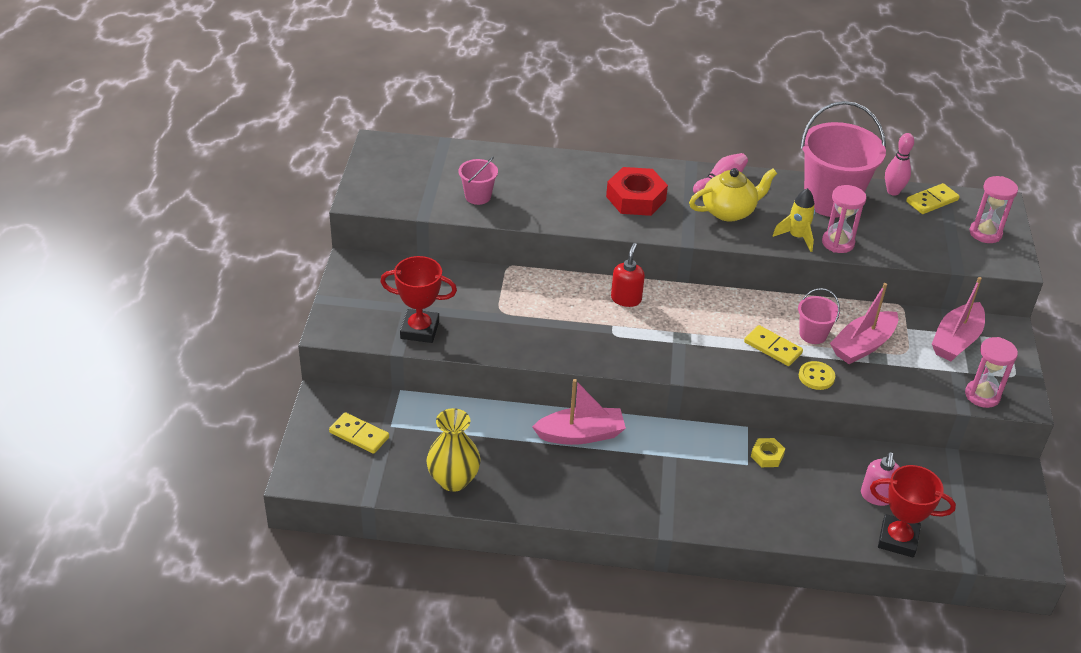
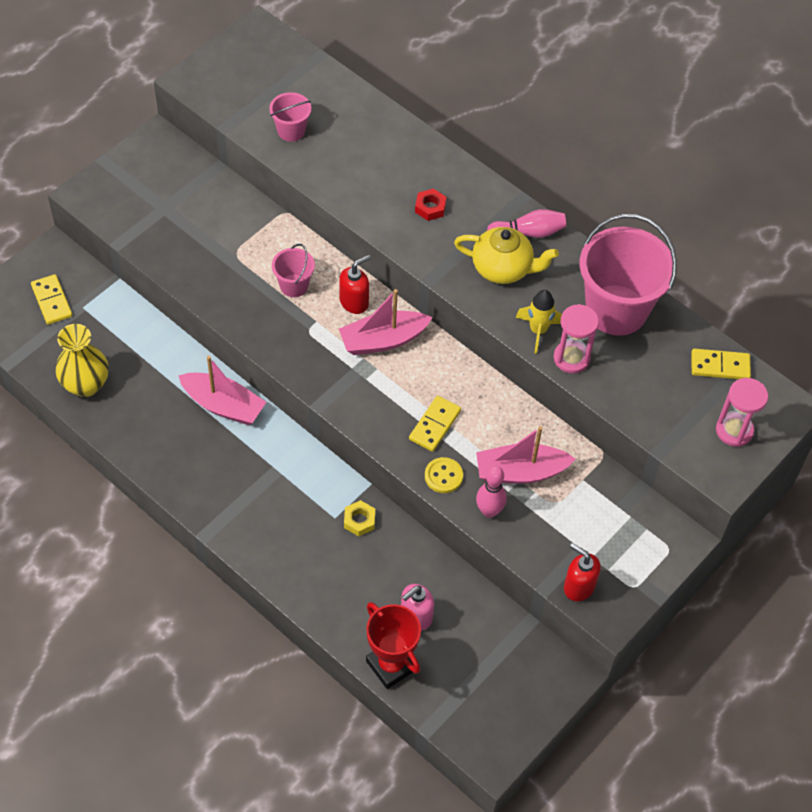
camera: 35 degrees right, 15 degrees up
(419, 330) = (153, 234): red trophy -> none
(636, 198) = (430, 208): red nut -> red nut, size x0.51
(773, 347) = (435, 425): yellow domino -> yellow domino turned 45 degrees clockwise
(813, 334) = (486, 434): pink bucket -> pink bucket (294, 285)
(893, 191) = (691, 334): pink bowling pin -> pink bowling pin (489, 511)
(956, 340) = (616, 519): pink boat -> pink boat (383, 340)
(982, 395) = (578, 586): pink hourglass -> red soap dispenser

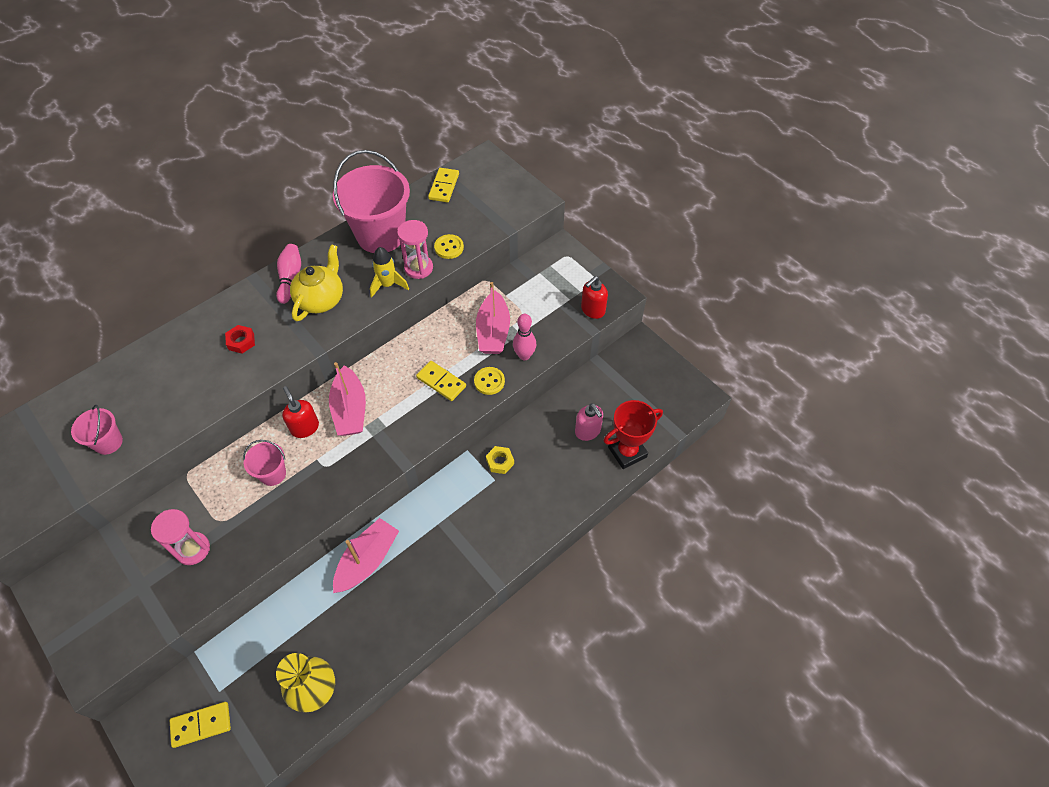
camera: 80 degrees left, 0 degrees up
(612, 386) = (449, 247): none -> yellow button
(734, 431) = (498, 188): pink hourglass -> pink hourglass (193, 549)

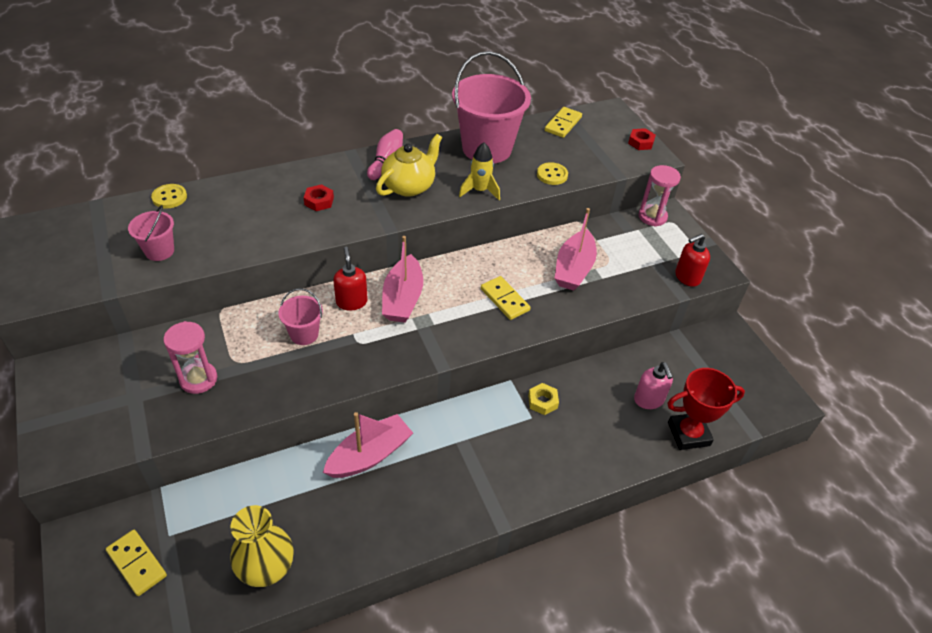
camera: 15 degrees right, 10 degrees down
(201, 725) = (137, 563): yellow domino -> yellow domino turned 45 degrees clockwise
(418, 268) = (515, 184): pink hourglass -> pink hourglass (652, 217)
(489, 381) = (556, 313): yellow button -> yellow button (169, 197)
(520, 187) = (641, 142): none -> red nut
(524, 355) = (600, 299): pink bowling pin -> none

